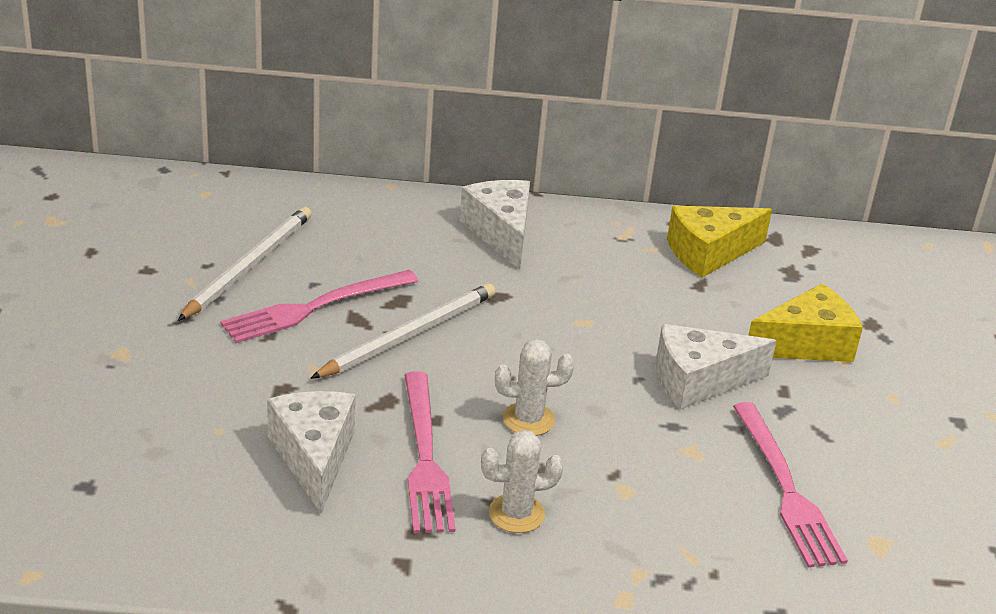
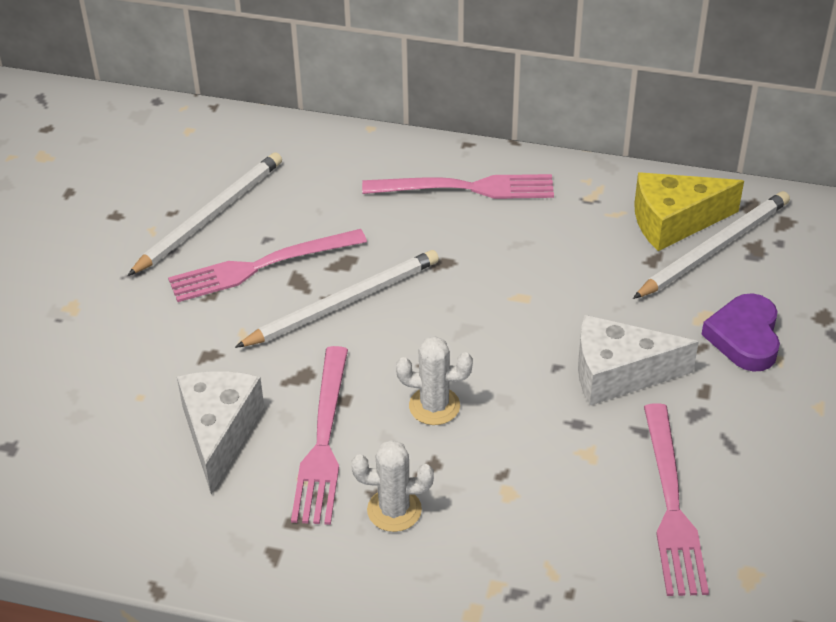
camera: 15 degrees right, 10 degrees up
(501, 233) = (465, 188): white cheese -> pink fork
(753, 273) = (714, 248): none -> white pencil
(806, 344) = (744, 337): yellow cheese -> purple heart

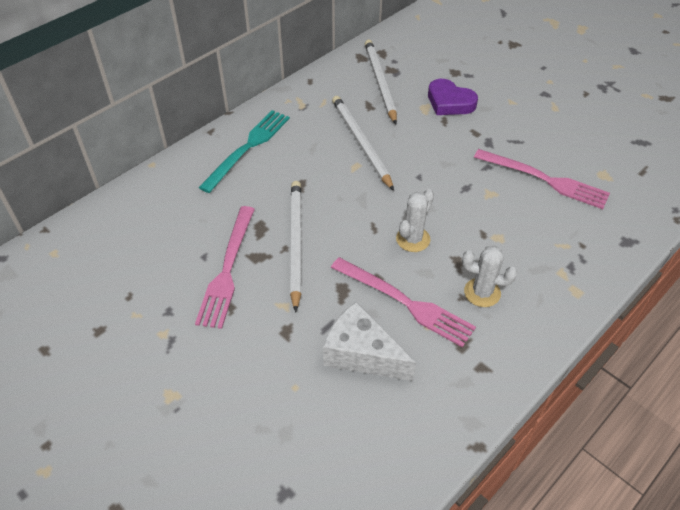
camera: 60 degrees left, 5 degrees up
(210, 216) = (154, 276): white pencil -> white pencil (361, 143)
(394, 510) = (482, 292): white cactus -> white cactus turned 75 degrees clockwise
(465, 188) = (247, 148): pink fork -> turquoise fork
(618, 374) = (442, 156): white cheese -> none
(674, 222) = (349, 86): yellow cheese -> none

